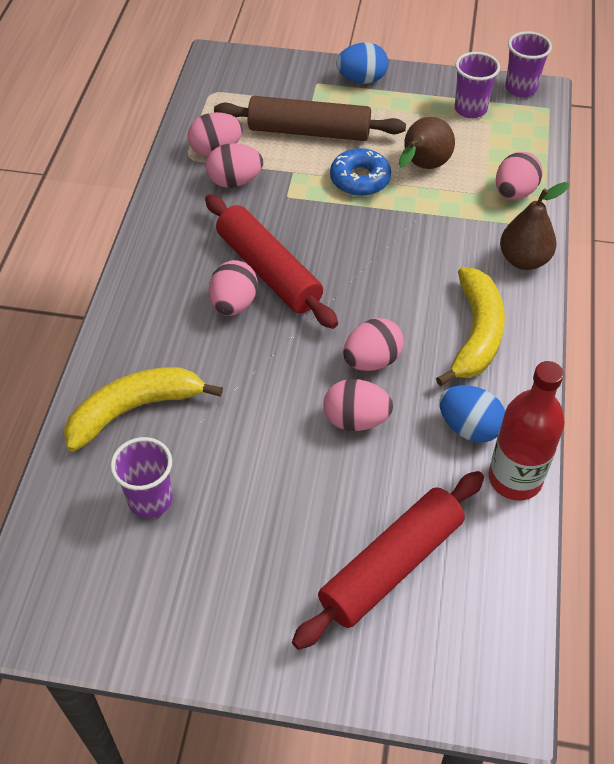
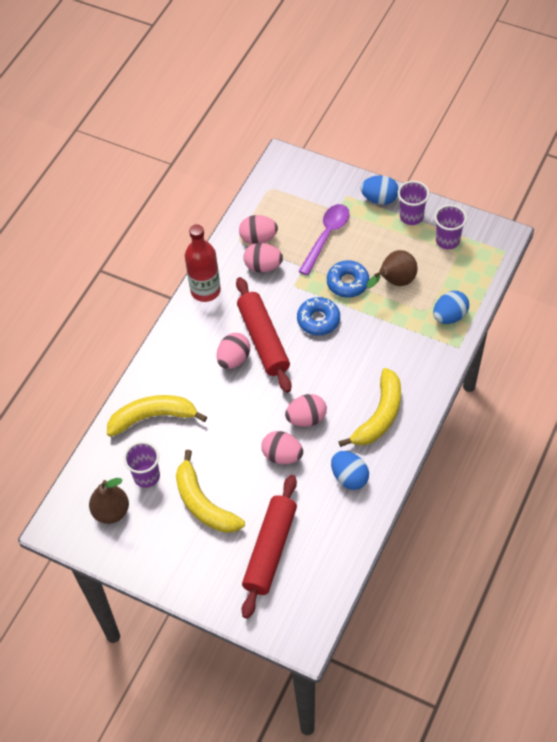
camera: 20 degrees right, 5 degrees up
(257, 520) = (203, 503): none -> yellow banana
(309, 132) = (326, 236): brown rolling pin -> purple spoon
(338, 231) = (318, 320): none -> blue donut
(391, 566) = (270, 550): red rolling pin -> red rolling pin turned 45 degrees counterclockwise
(514, 192) = (449, 316): pink egg -> blue egg
(515, 479) = (363, 516): red bottle -> red bottle (205, 290)
(520, 88) = (492, 230): purple cup -> purple cup (411, 216)
(524, 260) = (433, 369): brown pear -> brown pear (111, 511)

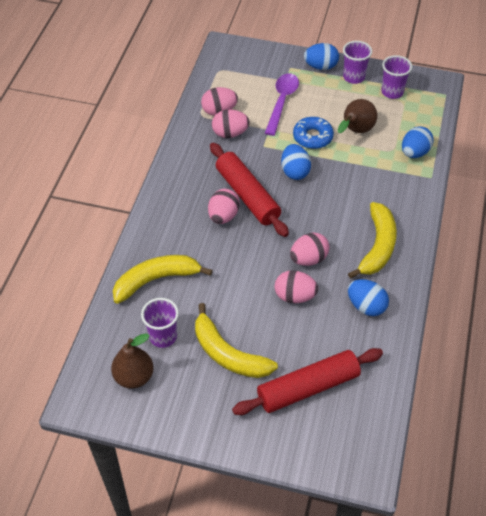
camera: 15 degrees left, 5 degrees down
(205, 290) = (180, 161): red bottle -> none
(270, 550) = (308, 388): red rolling pin -> red rolling pin turned 60 degrees clockwise
(318, 320) = (295, 171): blue donut -> blue egg

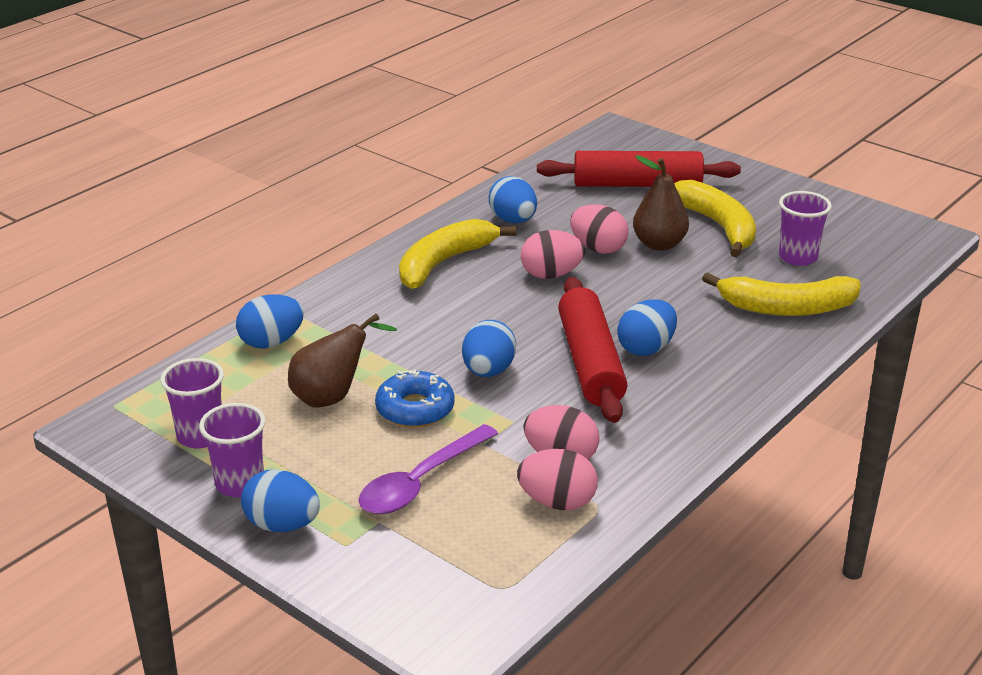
camera: 155 degrees left, 20 degrees down
(134, 377) = (848, 236): brown pear -> brown pear (659, 244)
(223, 216) = (646, 348): pink egg -> blue egg

